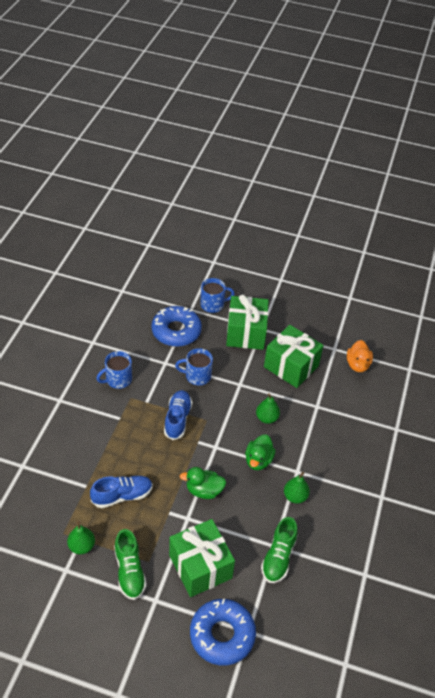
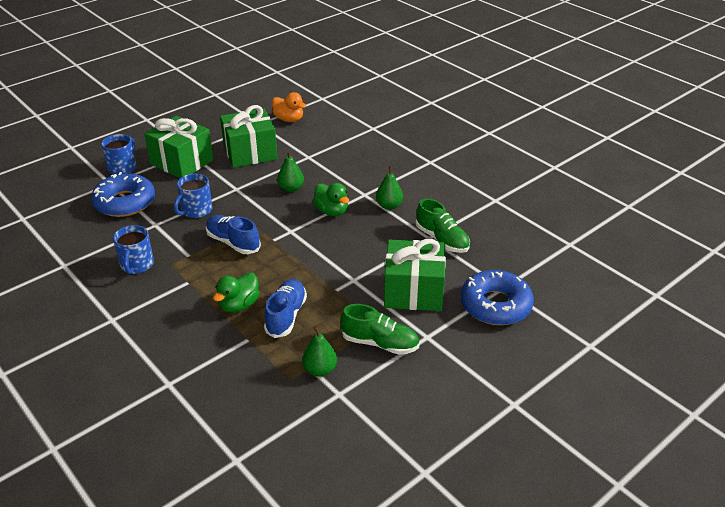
camera: 55 degrees left, 10 degrees down
(204, 490) = (332, 257): green duck -> green duck (239, 305)

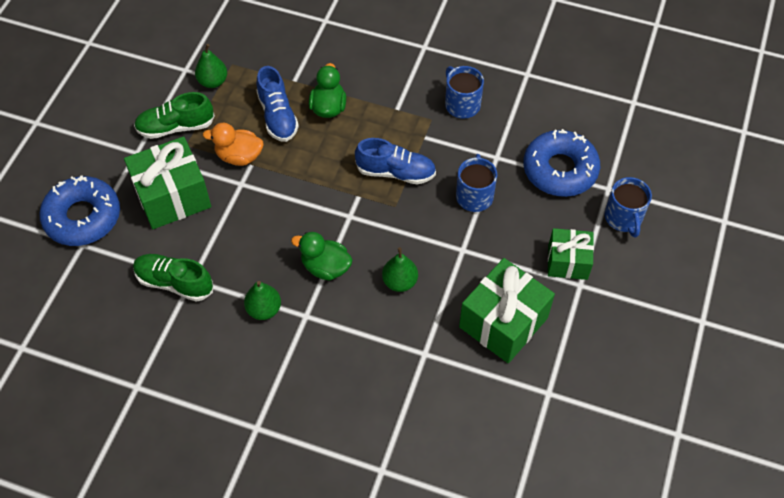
camera: 150 degrees right, 20 degrees up
(182, 162) = (568, 262): green gift -> green gift, size x0.62
(289, 119) = (515, 426): orange duck -> orange duck (239, 156)

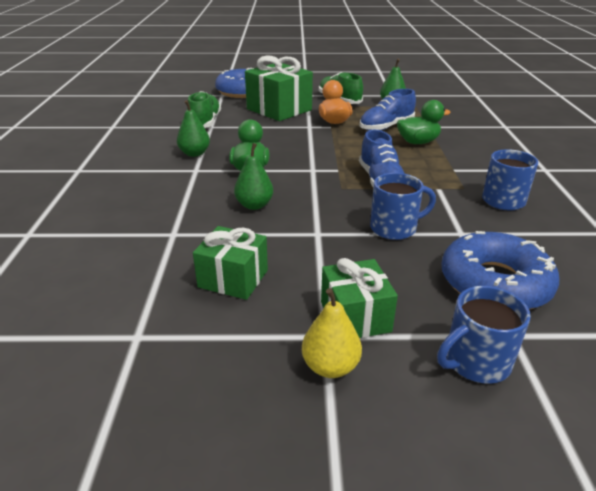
camera: 70 degrees right, 25 degrees down
(503, 322) = (233, 278): green gift -> green gift, size x0.62
(606, 291) = (330, 366): none -> yellow pear

